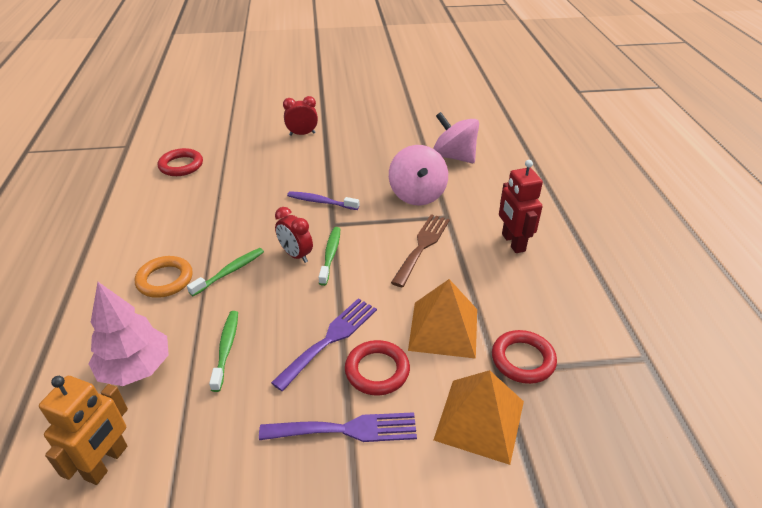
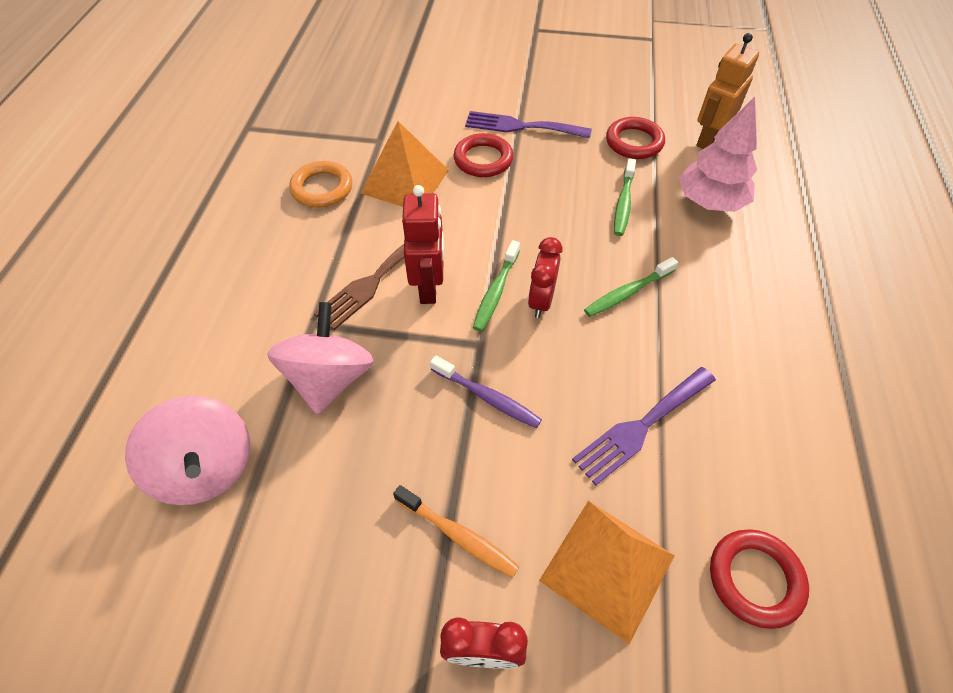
camera: 165 degrees left, 15 degrees up
(165, 280) = (709, 297): orange ring -> orange ring (322, 188)
(296, 255) = (541, 301): red clock -> red clock turned 135 degrees counterclockwise
(321, 157) = (458, 535): none -> orange toothbrush
(330, 339) = (519, 193): purple fork -> purple fork (641, 427)
(480, 420) = (416, 114): orange pyramid -> orange pyramid (607, 568)
(513, 242) = (259, 262): red robot -> red robot (429, 287)
(523, 360) = (351, 144): red ring -> red ring (634, 142)

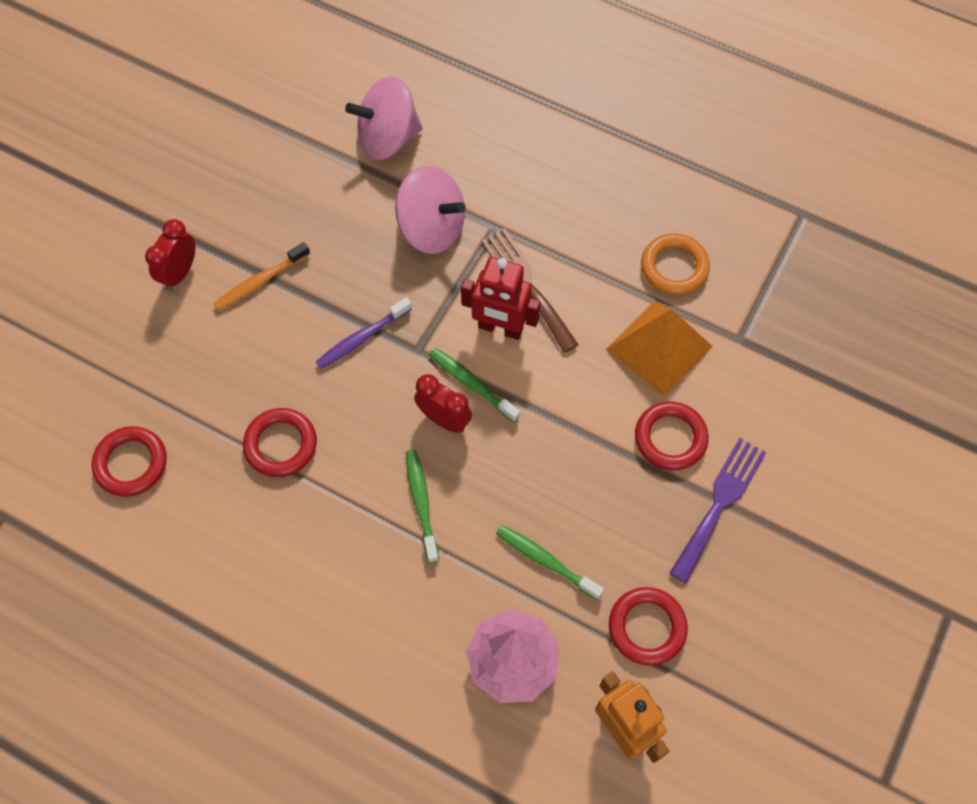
camera: 110 degrees right, 10 degrees up
(607, 568) = (189, 368): orange pyramid -> none
(641, 427) = (281, 445): purple fork -> red ring

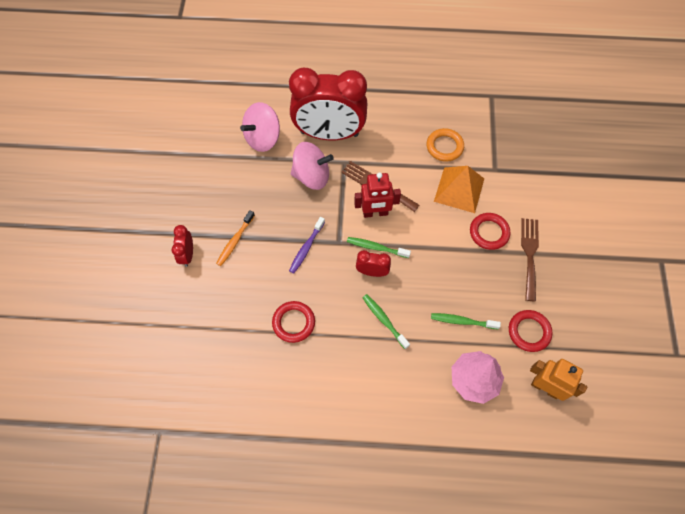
camera: 25 degrees left, 0 degrees up
(131, 463) = (216, 369): red ring -> none
(496, 172) = (329, 134): none -> red clock
(719, 503) = (529, 254): purple fork -> brown fork

